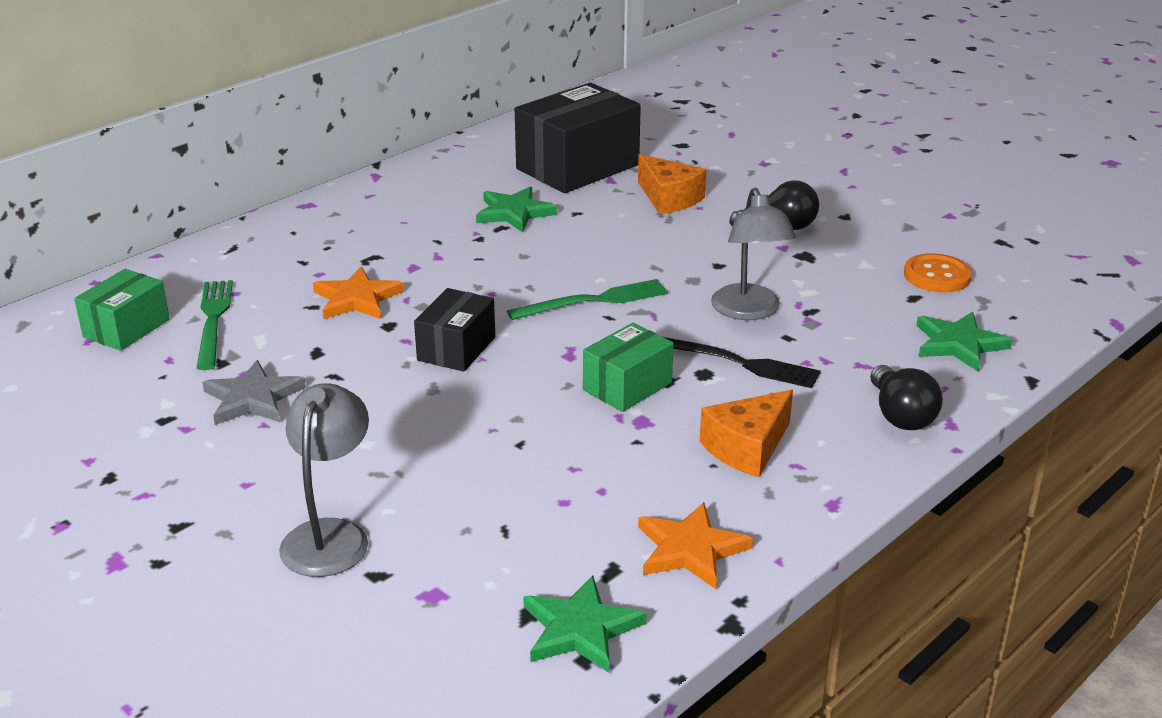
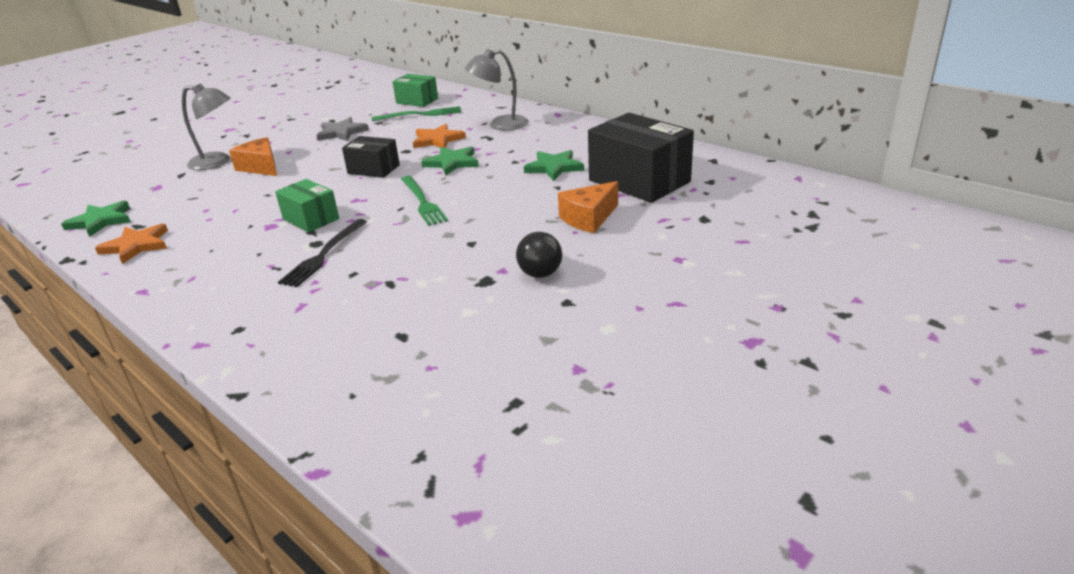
camera: 90 degrees right, 0 degrees up
(747, 448) = (221, 260): orange cheese -> orange cheese (261, 167)
(749, 311) = (395, 257): grey lamp -> grey lamp (500, 124)
(900, 415) = (223, 321): black light bulb -> none
(937, 276) = (440, 351): orange button -> none
(958, 344) = (313, 356): green star -> green star (452, 163)

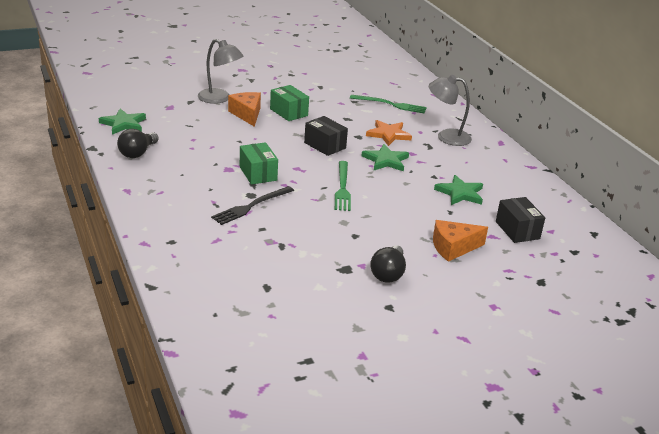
camera: 20 degrees right, 0 degrees up
(136, 246) = (137, 153): orange star -> black light bulb
(341, 132) = (321, 102): grey star -> none
(417, 101) = (396, 89): green box -> green box (288, 112)
(639, 181) = (517, 230): black box -> black box, size x0.56

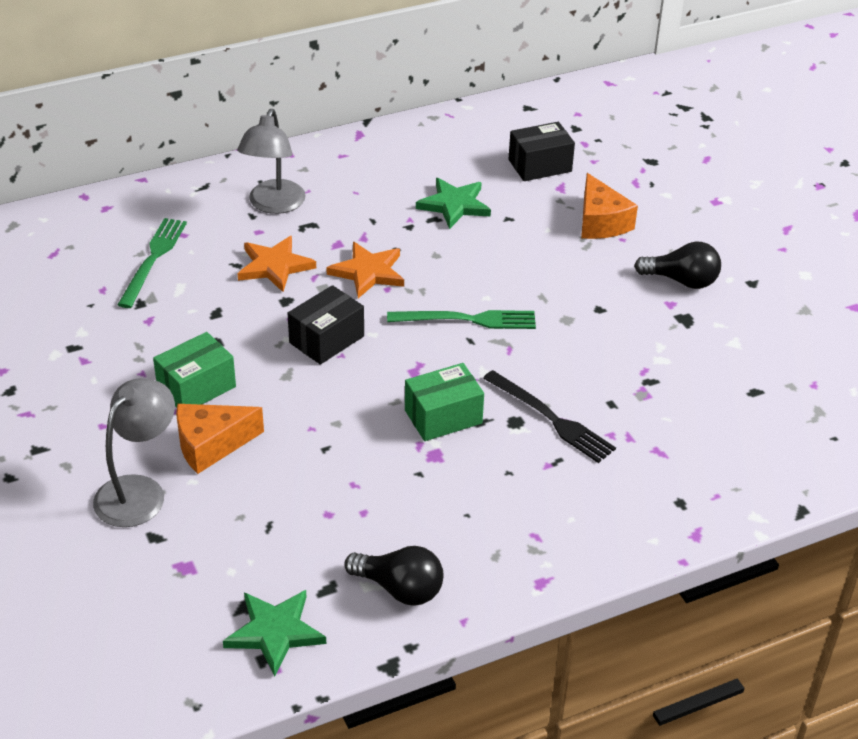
camera: 90 degrees left, 10 degrees up
(386, 160) = (368, 272): green star -> orange star

